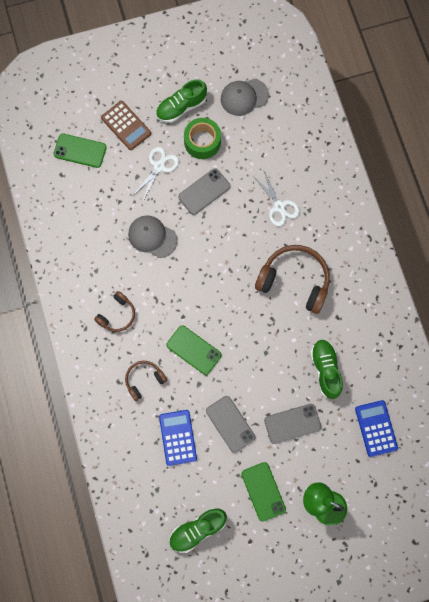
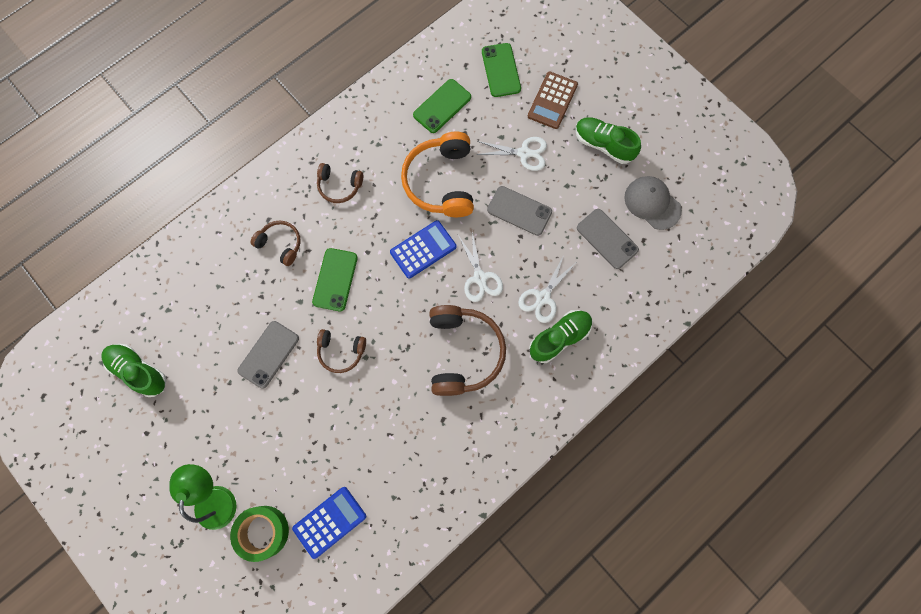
camera: 65 degrees right, 0 degrees up
(152, 237) = (441, 182): grey cap -> orange headphones
(178, 437) = (232, 306): blue calculator -> blue calculator (423, 249)
(202, 142) = (575, 183): green tape -> green tape (263, 532)
(243, 243) = (480, 278): none -> white scissors
(253, 369) = (341, 351): none -> brown headphones
(263, 491) = (207, 423): green phone -> green phone (442, 106)
(292, 423) = (296, 422): grey phone -> grey phone (607, 239)
(325, 370) = (374, 433): green shoe -> green shoe (559, 338)

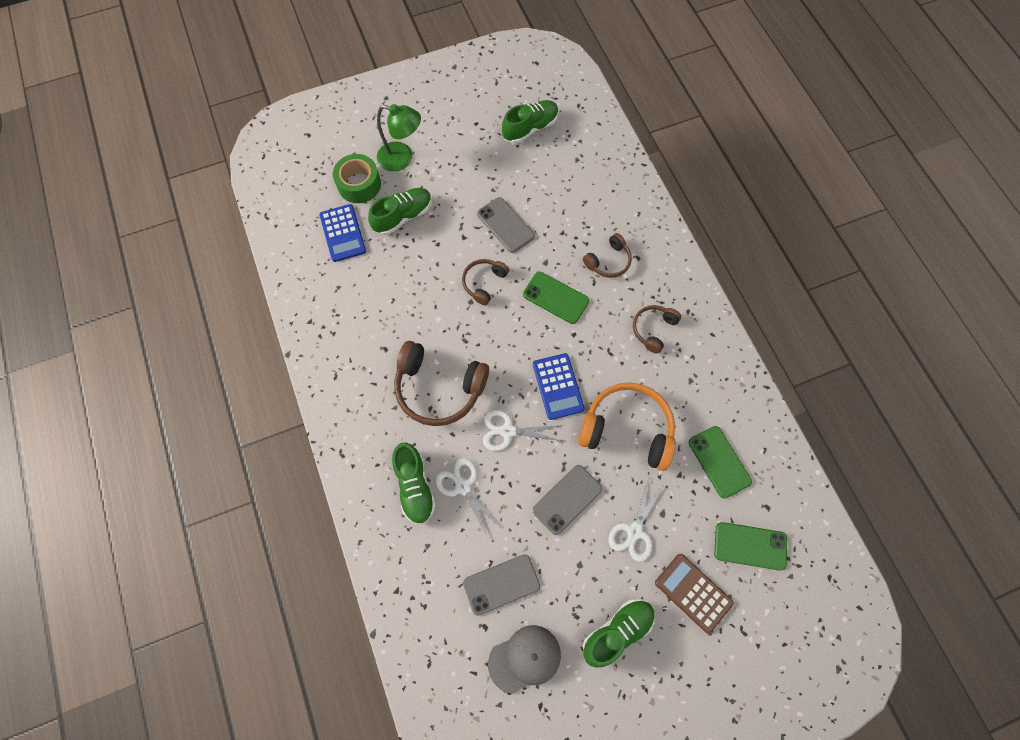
camera: 110 degrees right, 5 degrees down
(289, 465) = (403, 216): none -> green shoe

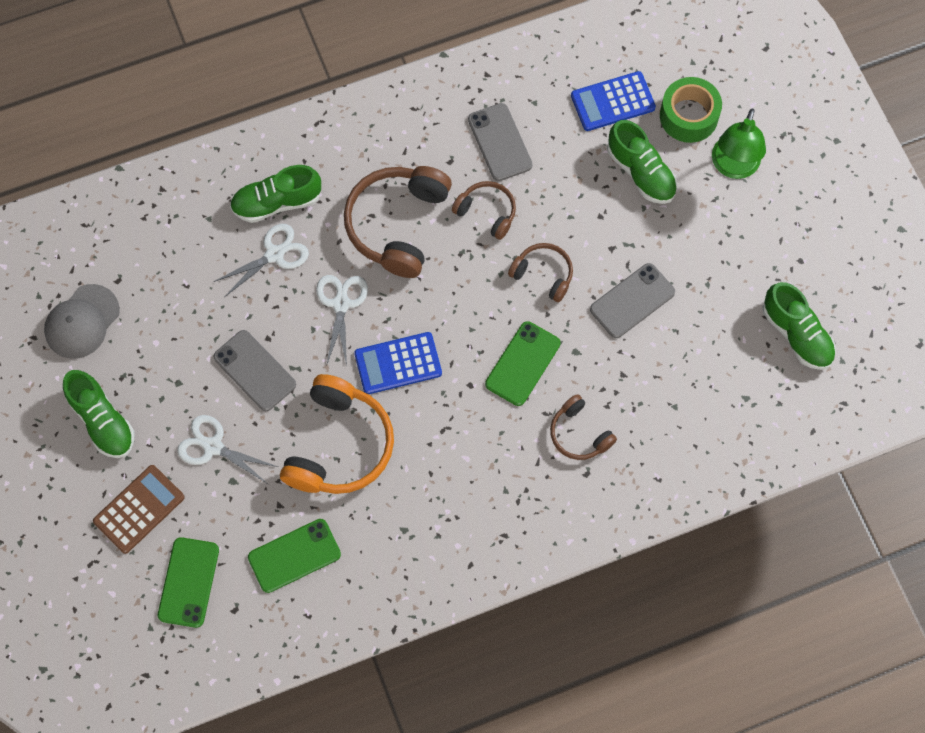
camera: 90 degrees right, 0 degrees up
(501, 584) = (162, 297): grey phone -> grey phone (500, 142)
(525, 658) = (82, 322): grey cap -> grey cap turned 60 degrees clockwise
(653, 329) = (477, 487): brown headphones -> brown headphones (487, 212)

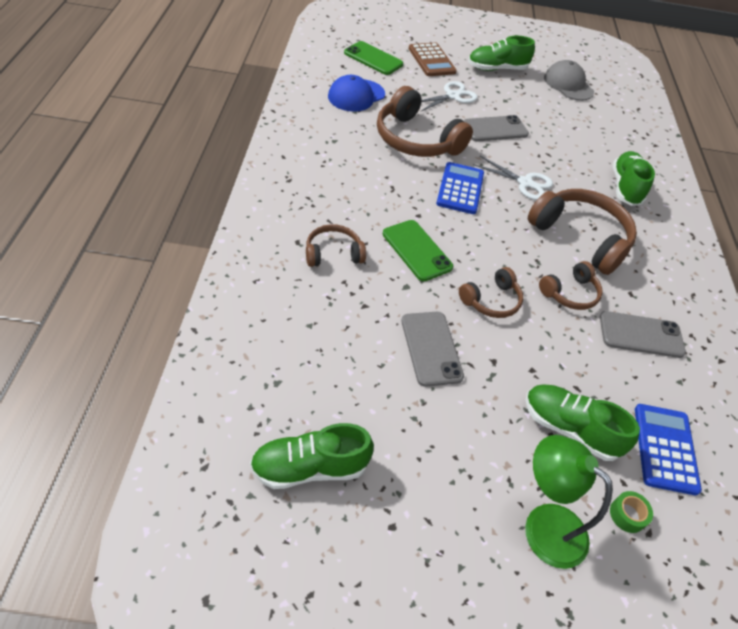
camera: 110 degrees right, 20 degrees down
(274, 254) = (581, 170): white scissors -> none
(294, 556) = (356, 95): green phone -> blue cap
(339, 445) = (416, 140): orange headphones -> brown headphones
(641, 172) = (569, 429): green shoe -> green shoe turned 45 degrees clockwise
(688, 116) = (627, 515): green tape -> green tape, size x0.48

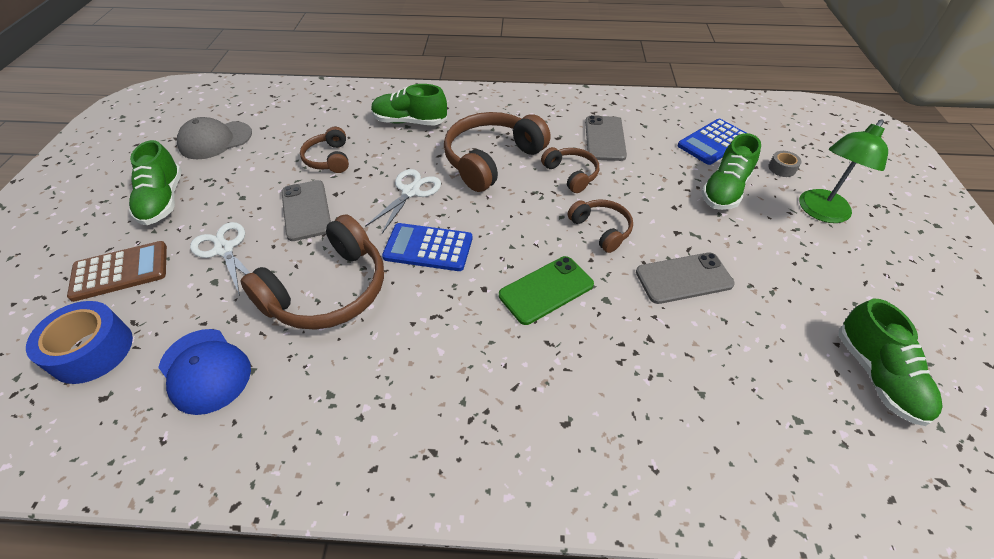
camera: 85 degrees left, 0 degrees up
(333, 253) = (576, 377): brown headphones -> brown headphones (329, 159)
(373, 59) = (92, 350): green phone -> blue tape
(627, 515) = (782, 168): green tape -> grey tape
(665, 448) = (713, 142): blue calculator -> blue calculator turned 45 degrees counterclockwise

